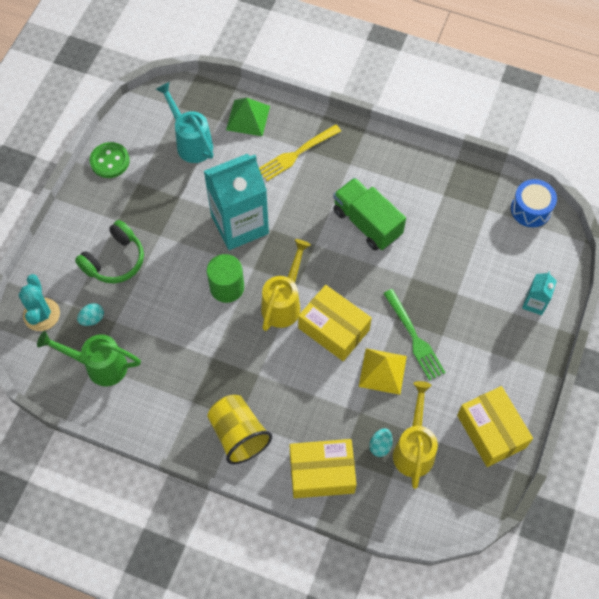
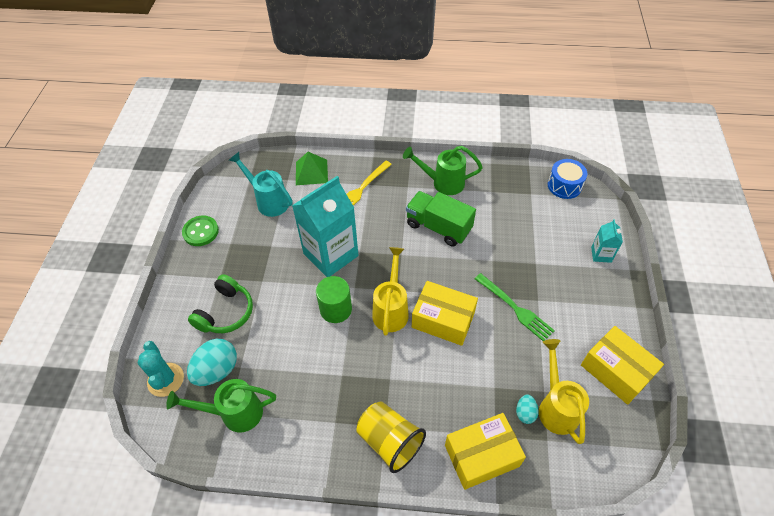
camera: 15 degrees left, 10 degrees down
(92, 319) = (217, 370): turquoise egg -> turquoise egg, size x1.93
(382, 371) = (500, 344): yellow pyramid -> none
(391, 169) = (442, 183): none -> green watering can

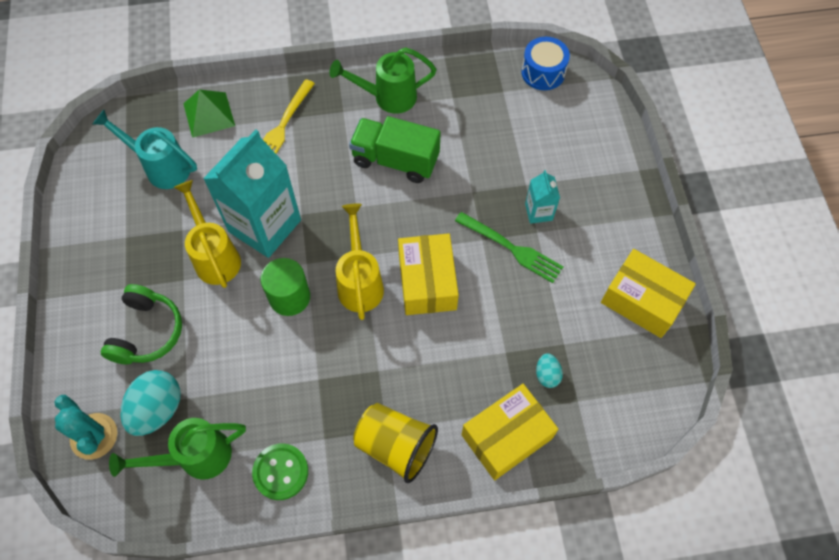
camera: 15 degrees left, 10 degrees up
(201, 232) = (80, 229): green button -> green button (281, 472)
(443, 320) = (427, 282): yellow box -> yellow box turned 75 degrees clockwise
(556, 406) = (581, 358): yellow watering can -> yellow watering can (215, 256)
(601, 254) = (602, 157): turquoise carton -> turquoise carton (538, 212)

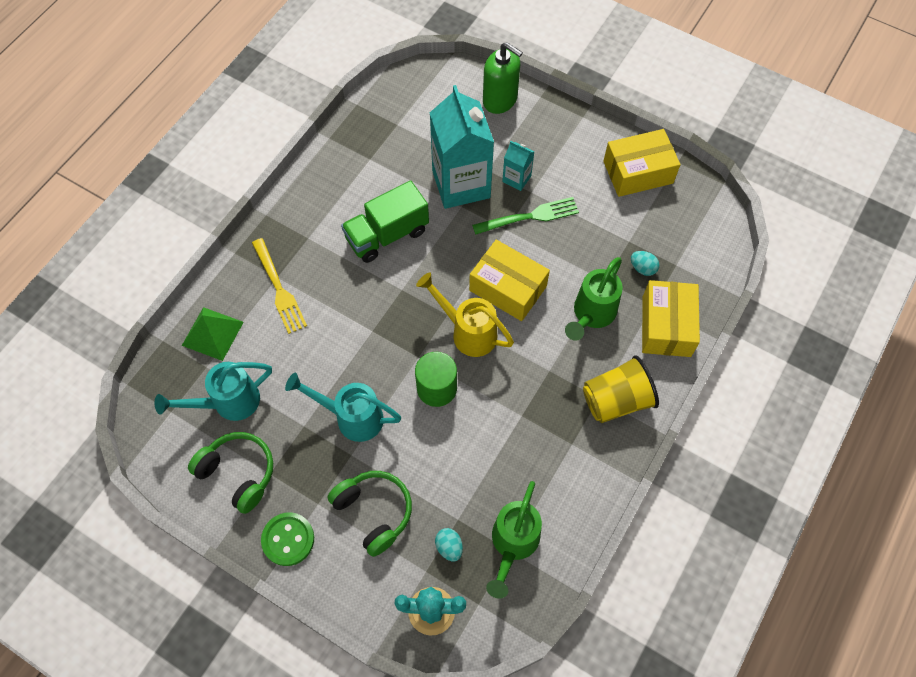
camera: 50 degrees left, 0 degrees up
(110, 217) = (238, 473): none -> green headphones
(158, 409) = (449, 547): turquoise egg -> turquoise egg, size x0.52
(215, 256) = (351, 417): yellow watering can -> turquoise watering can
(264, 226) = (358, 363): turquoise carton -> turquoise carton (461, 184)
(281, 472) = (573, 491): green button -> green button (288, 539)
(387, 97) = (326, 200): green watering can -> green watering can (591, 315)
(543, 72) = (406, 89): blue drum -> none
(603, 143) = (500, 100): none -> green soap dispenser

